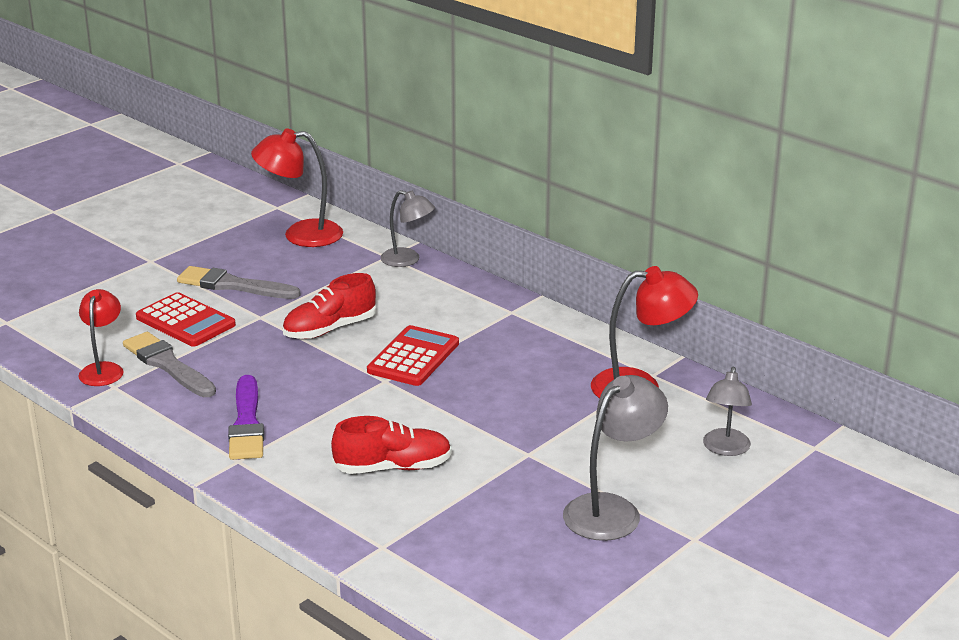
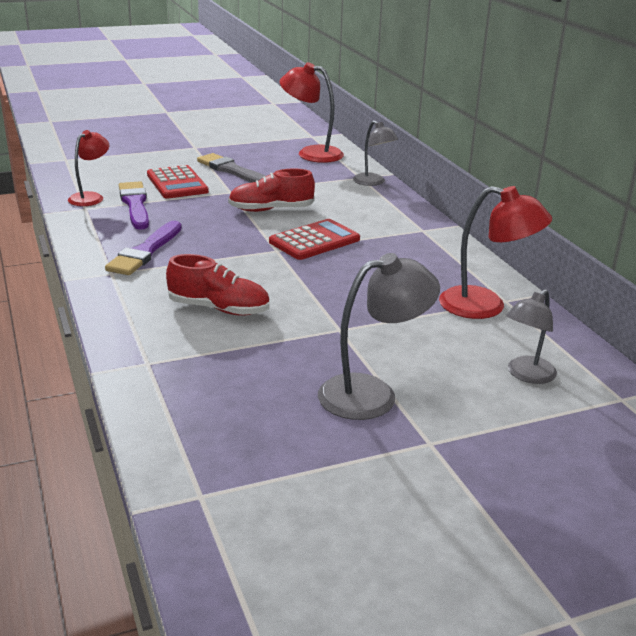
camera: 25 degrees right, 0 degrees up
(167, 365) = (135, 204): grey brush -> purple brush

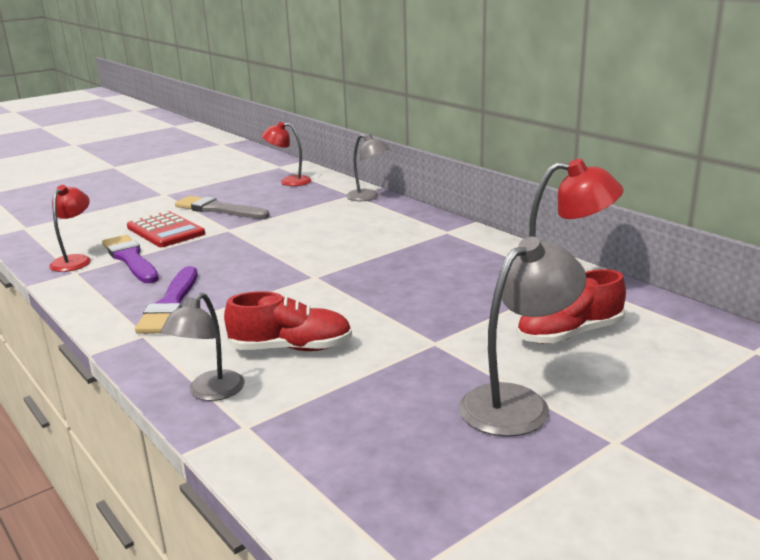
camera: 15 degrees left, 5 degrees down
(271, 210) = (282, 239): red shoe -> red shoe (569, 334)
(311, 153) = (289, 181): red lamp -> red lamp, size x0.66
(314, 241) = (347, 260): red calculator -> none
(526, 375) = (651, 348): grey lamp -> grey lamp (210, 392)

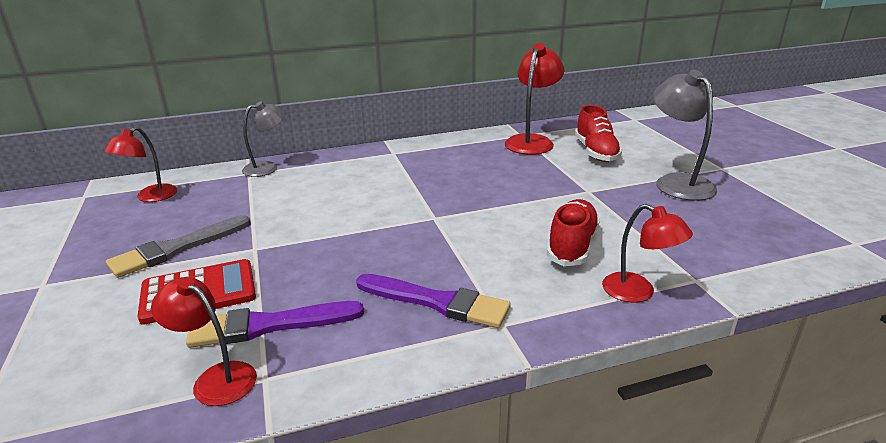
camera: 70 degrees left, 5 degrees up
(210, 392) = (638, 292): grey lamp -> red lamp

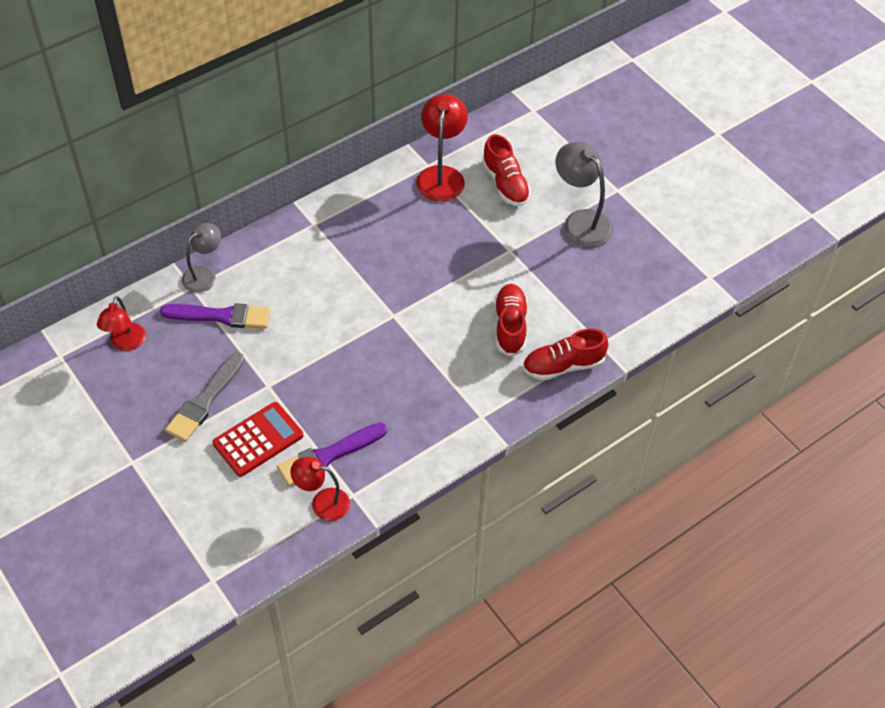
camera: 20 degrees left, 25 degrees up
(437, 302) = (432, 407): purple brush -> purple brush (221, 316)
(638, 292) = (563, 366): red lamp -> red shoe

